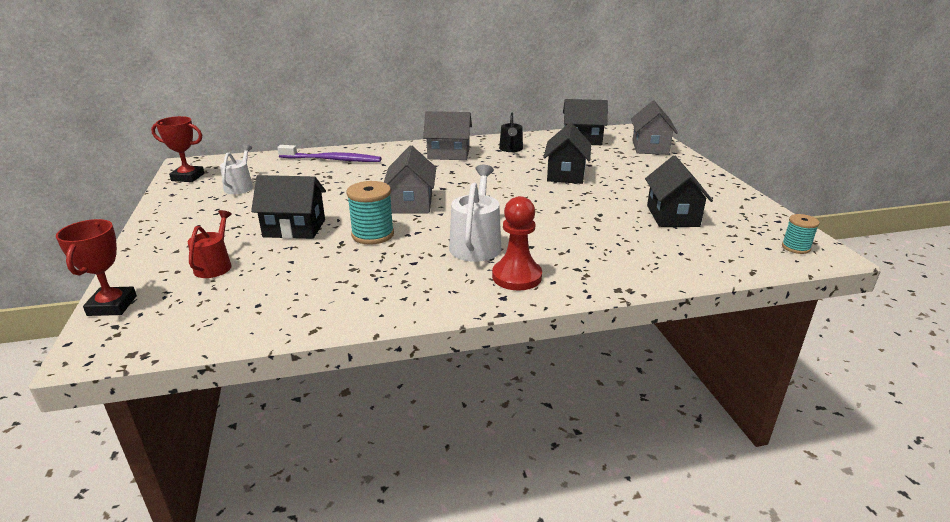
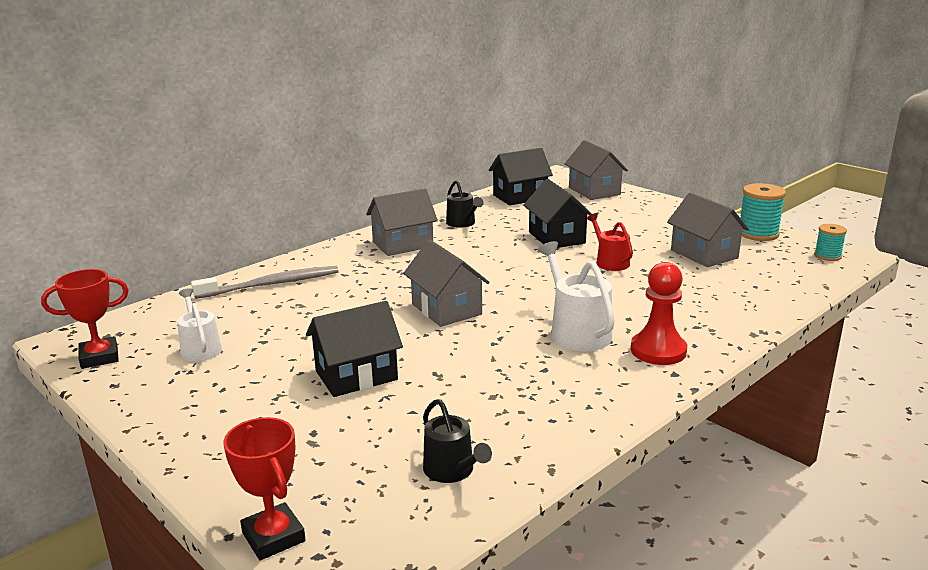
camera: 30 degrees left, 5 degrees down
(215, 265) = (328, 447): red watering can -> red watering can (610, 262)
(255, 306) = (452, 471): none -> black watering can
(333, 160) = (272, 284): purple toothbrush -> grey toothbrush
(373, 235) = (458, 355): turquoise spool -> turquoise spool (758, 234)
(672, 216) = (704, 254): black house -> grey house

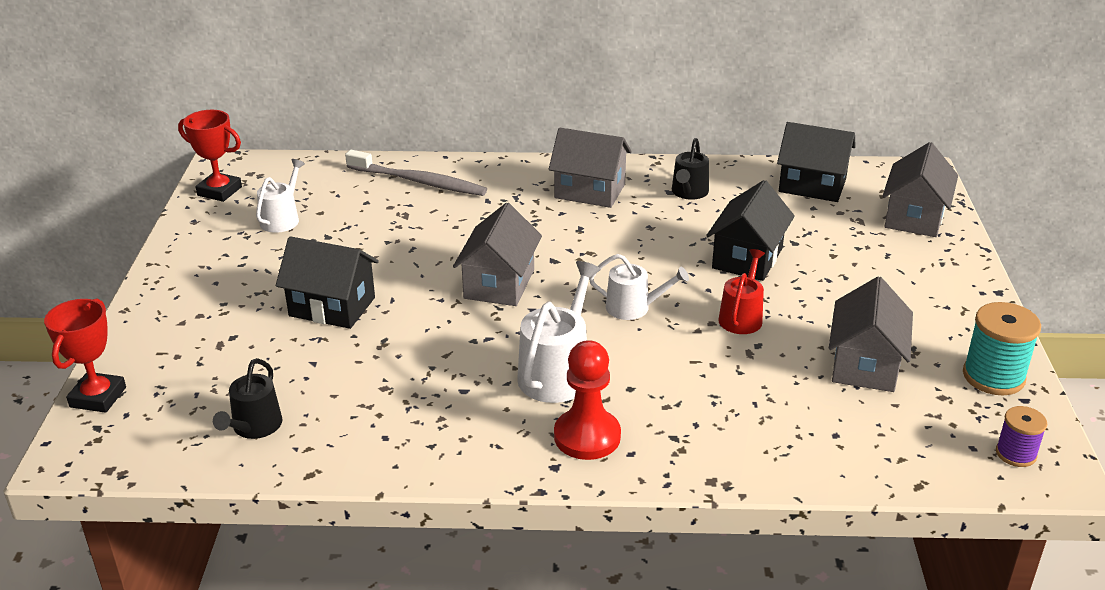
camera: 45 degrees right, 10 degrees up
(548, 283) = (633, 308): none -> white watering can
(827, 256) = (1016, 454): turquoise spool -> purple spool

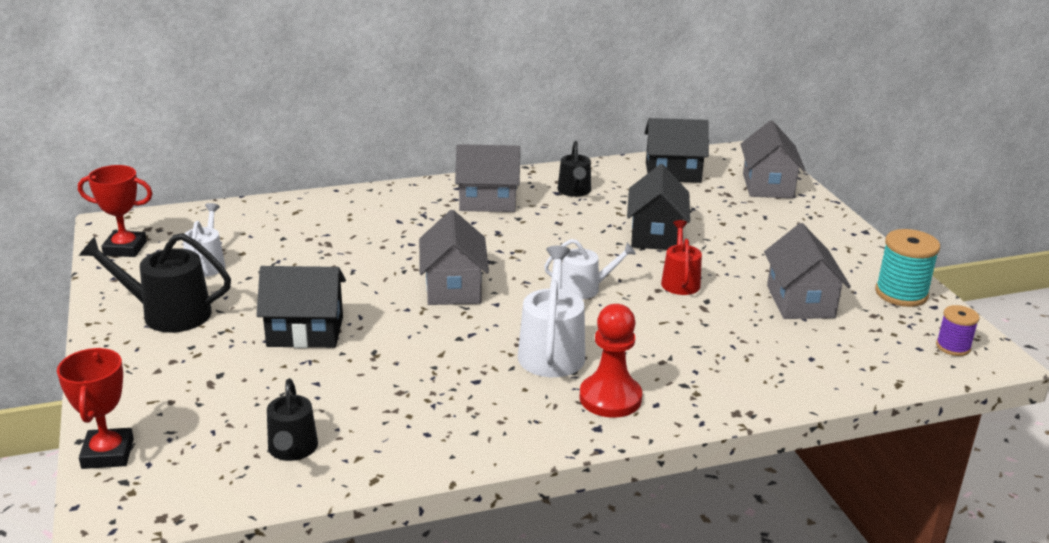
camera: 20 degrees left, 5 degrees down
(221, 266) = (168, 314): none -> black watering can
(419, 182) = (324, 214): grey toothbrush -> none

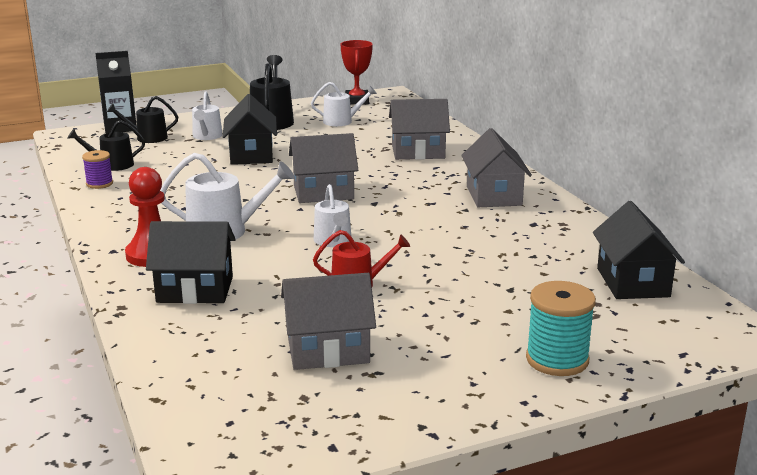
camera: 85 degrees right, 5 degrees down
(108, 454) = (120, 127): red trophy -> black carton
(206, 367) = (207, 136): none -> white watering can
(574, 191) = (542, 231): black watering can -> black watering can (147, 138)
(655, 235) = (457, 272): black house -> black house (195, 289)
(767, 186) = (639, 344): grey house -> grey house (418, 152)
(901, 294) = (361, 423): turquoise spool -> turquoise spool (557, 360)
(953, 347) = (232, 448): purple spool -> purple spool (99, 184)

